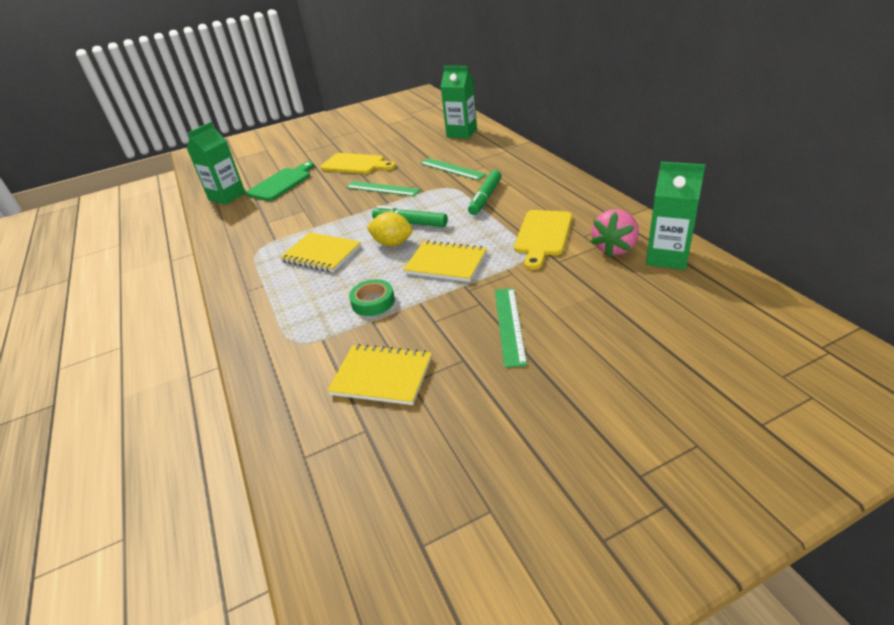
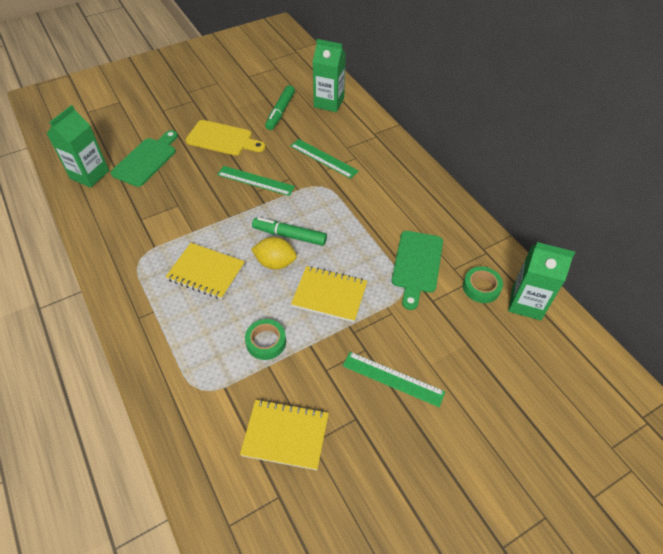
camera: 10 degrees left, 15 degrees up
(485, 198) = (360, 206): green marker -> green marker (280, 112)
(509, 325) = (393, 378): green ruler -> green ruler turned 60 degrees counterclockwise
(542, 236) = (417, 265): yellow cutting board -> green cutting board
(614, 248) = (481, 287): pink strawberry -> green tape

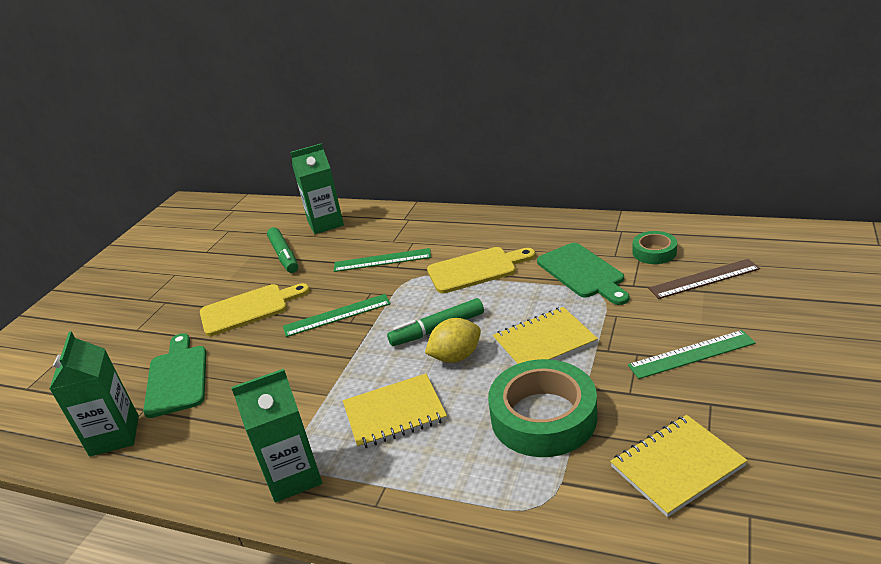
camera: 35 degrees left, 20 degrees down
(266, 342) = (543, 417): green tape -> green tape, size x1.92
(363, 209) = (476, 269): none -> yellow cutting board
(481, 335) = (704, 279): none -> brown ruler
(526, 303) = (700, 239): green carton -> green carton (293, 476)

